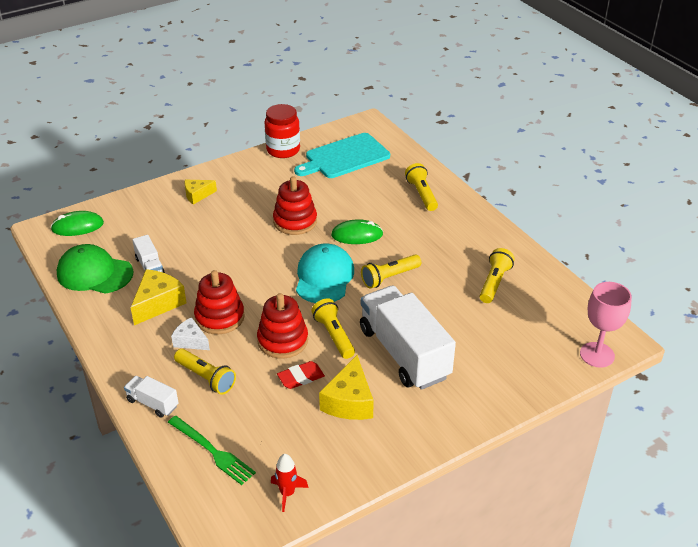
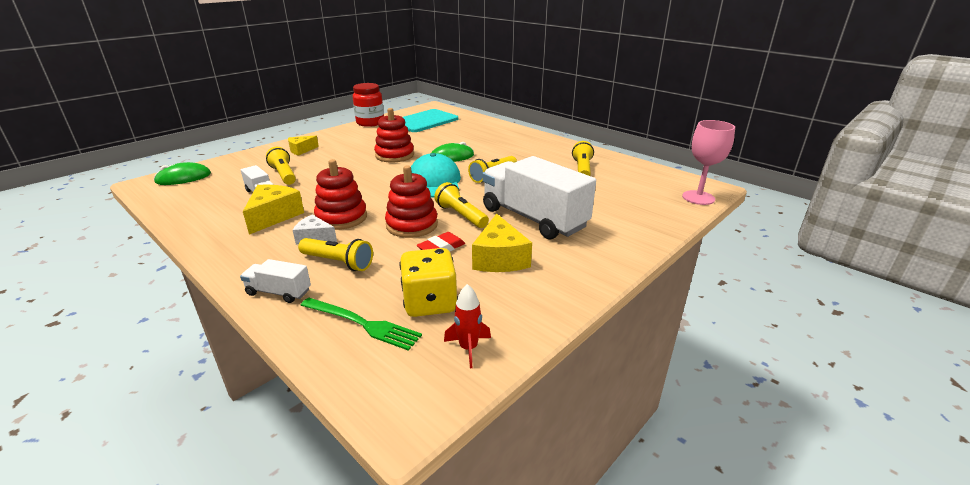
camera: 15 degrees left, 10 degrees down
(94, 273) = (202, 204): green cap -> none
(271, 441) = (430, 303): none -> yellow dice
(422, 194) = (493, 133): yellow flashlight -> yellow flashlight (284, 175)

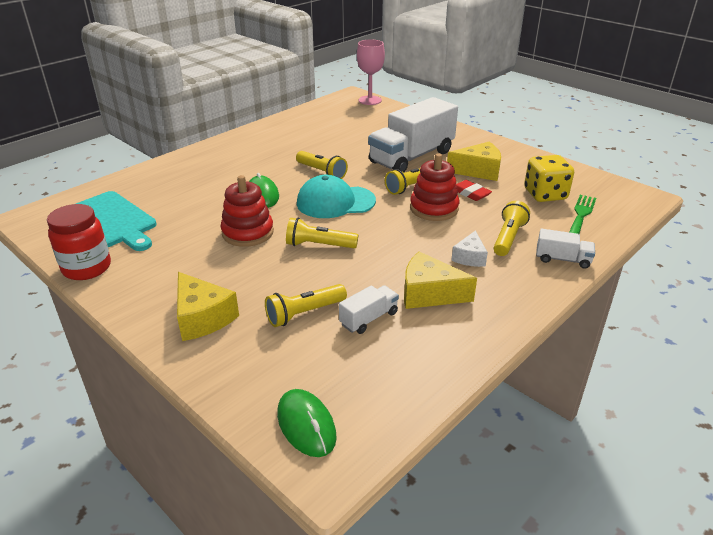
camera: 90 degrees left, 5 degrees up
(279, 292) = (562, 259): white truck -> white truck turned 90 degrees counterclockwise
(301, 150) = (202, 318): yellow cheese -> yellow cheese, size x1.60
(341, 218) = (425, 248): red stacking toy -> none
(468, 348) = (582, 181): red rocket -> none
(582, 169) = (310, 133): yellow flashlight -> yellow flashlight (319, 245)

